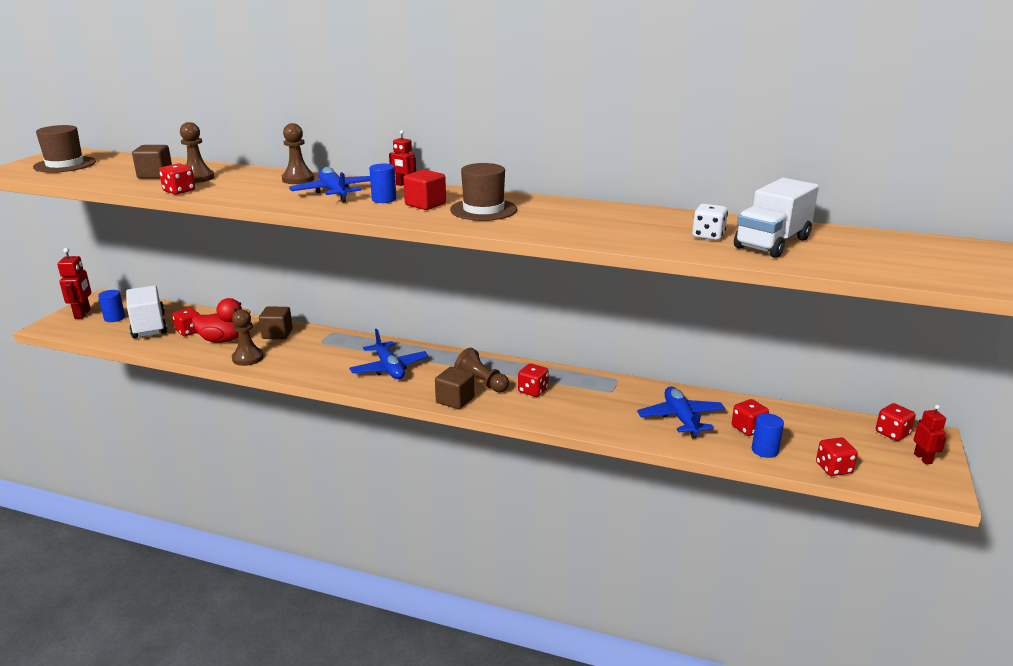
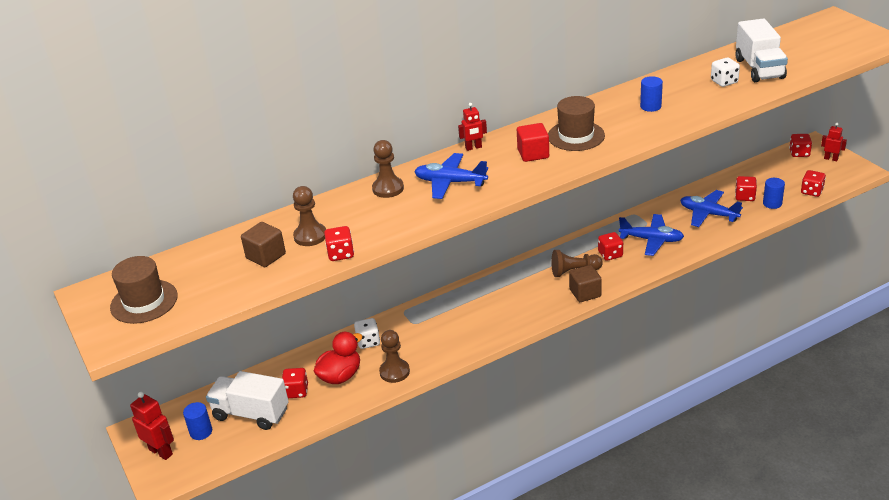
camera: 45 degrees left, 10 degrees up
(277, 334) = (368, 341): brown cube -> white dice
(384, 199) = (497, 166): blue cylinder -> blue cylinder (650, 106)
(389, 368) = (502, 305): blue plane -> blue plane (651, 240)

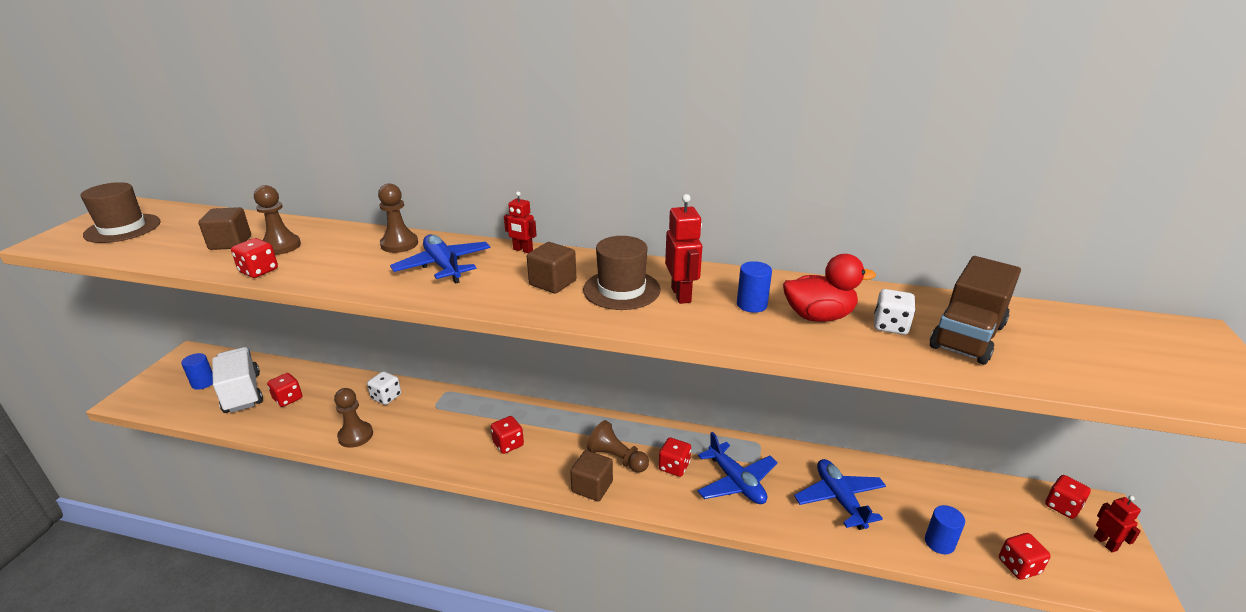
camera: 40 degrees right, 5 degrees down
(161, 451) = (167, 379): red robot -> red robot (681, 295)
(340, 376) = (326, 409): red duck -> red duck (818, 316)
(533, 154) = (552, 283): red cube -> brown cube
(745, 196) = (913, 510): red dice -> red dice (508, 444)
(759, 69) = (967, 336): white truck -> brown truck

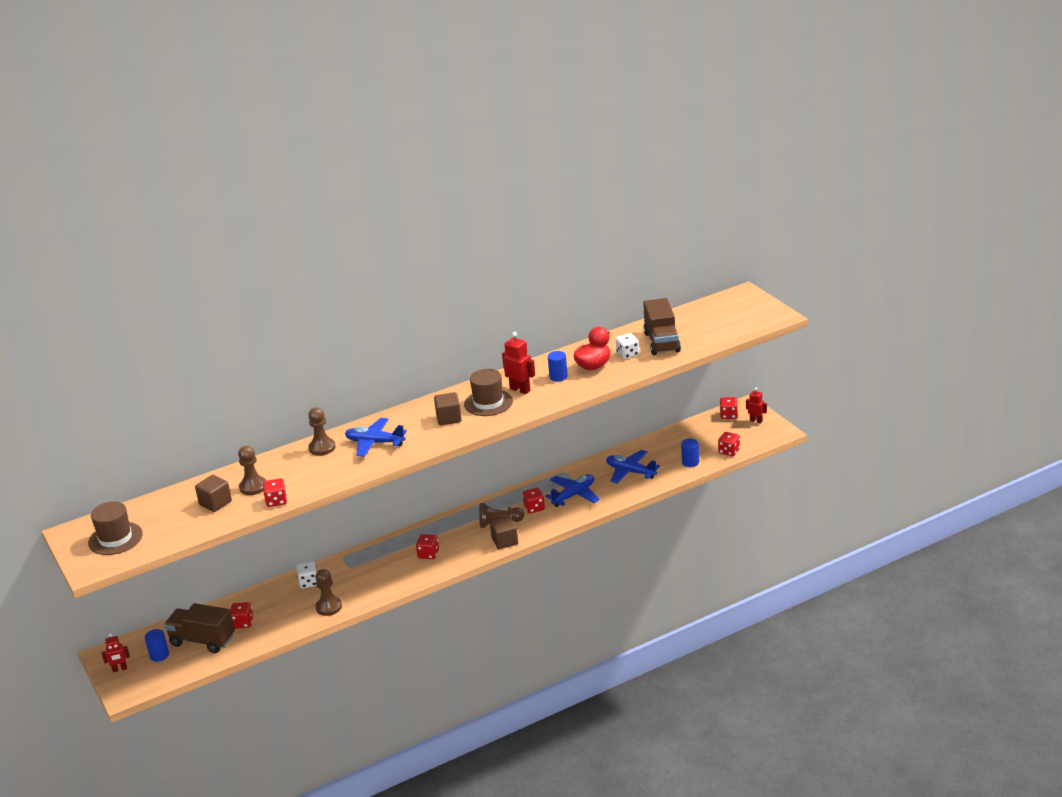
camera: 40 degrees left, 0 degrees up
(242, 393) = (202, 641): white truck -> brown truck
(522, 250) = (399, 413): red robot -> red robot (120, 669)
(736, 482) = (574, 495): blue plane -> blue plane turned 60 degrees counterclockwise

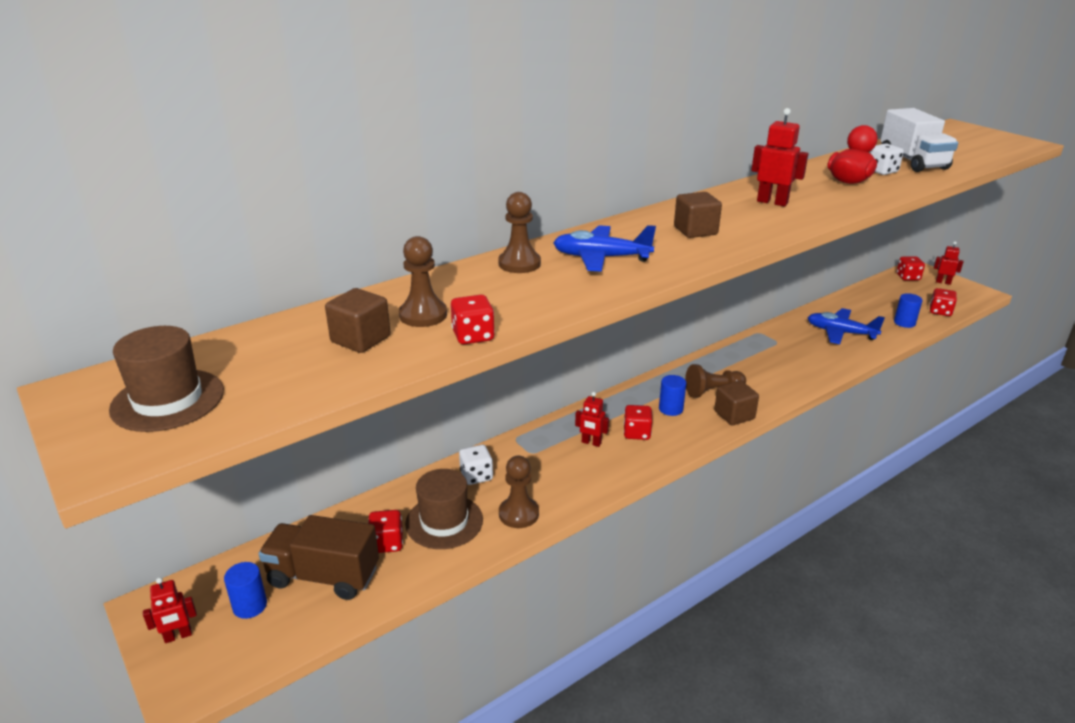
camera: 10 degrees left, 0 degrees up
(393, 561) = (591, 443): none -> red robot
(488, 403) = (739, 215): brown hat -> brown hat (444, 521)
(534, 508) = (748, 373): red dice -> none
(558, 376) = (812, 190): blue cylinder -> blue cylinder (670, 409)
(574, 495) = (789, 358): blue plane -> none
(662, 342) = (912, 162): brown truck -> white truck

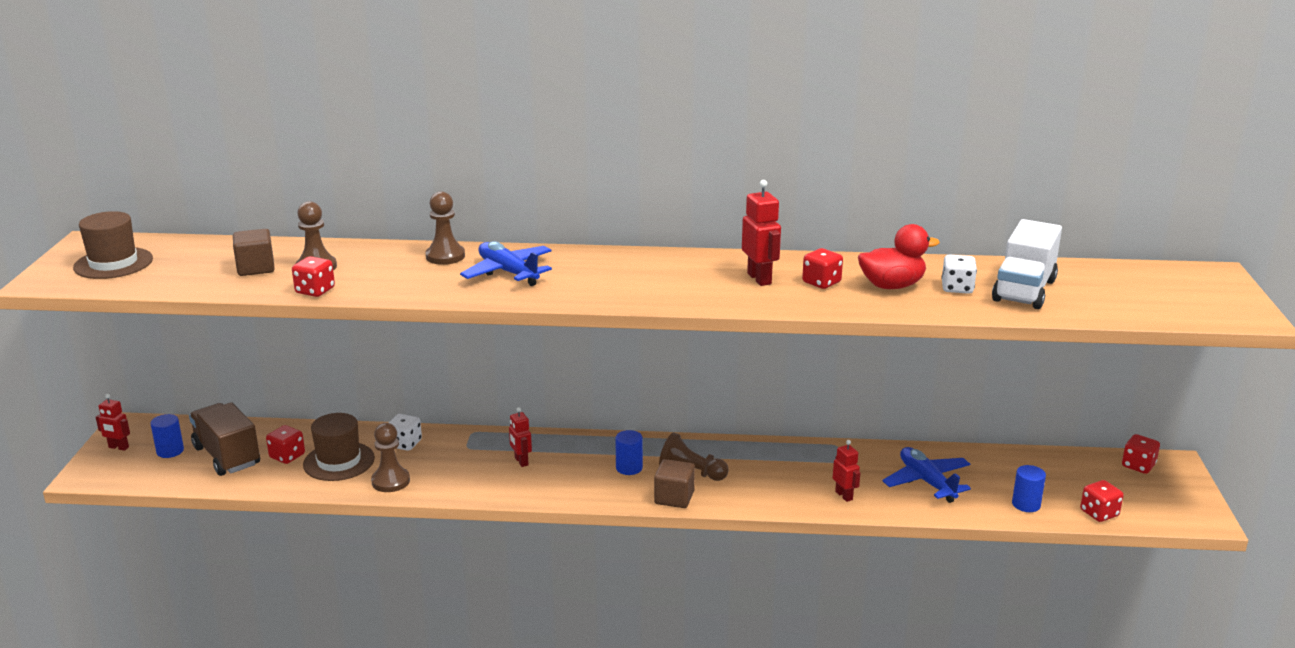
camera: 40 degrees right, 5 degrees down
(637, 433) = (568, 472): red dice -> red dice (821, 282)
(695, 231) = (629, 278): brown cube -> none
(943, 282) = (1176, 489): red robot -> red robot (844, 495)

